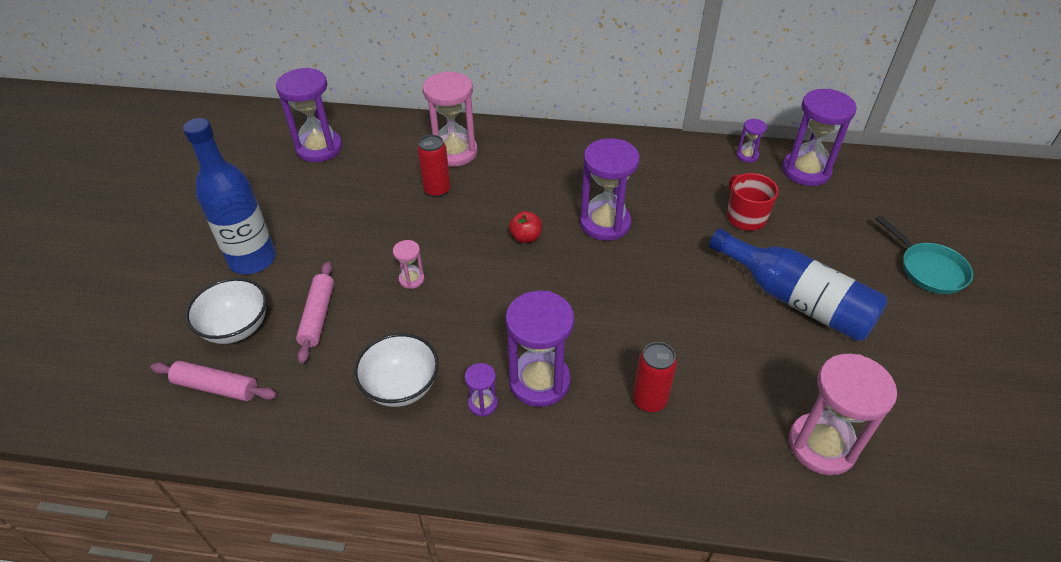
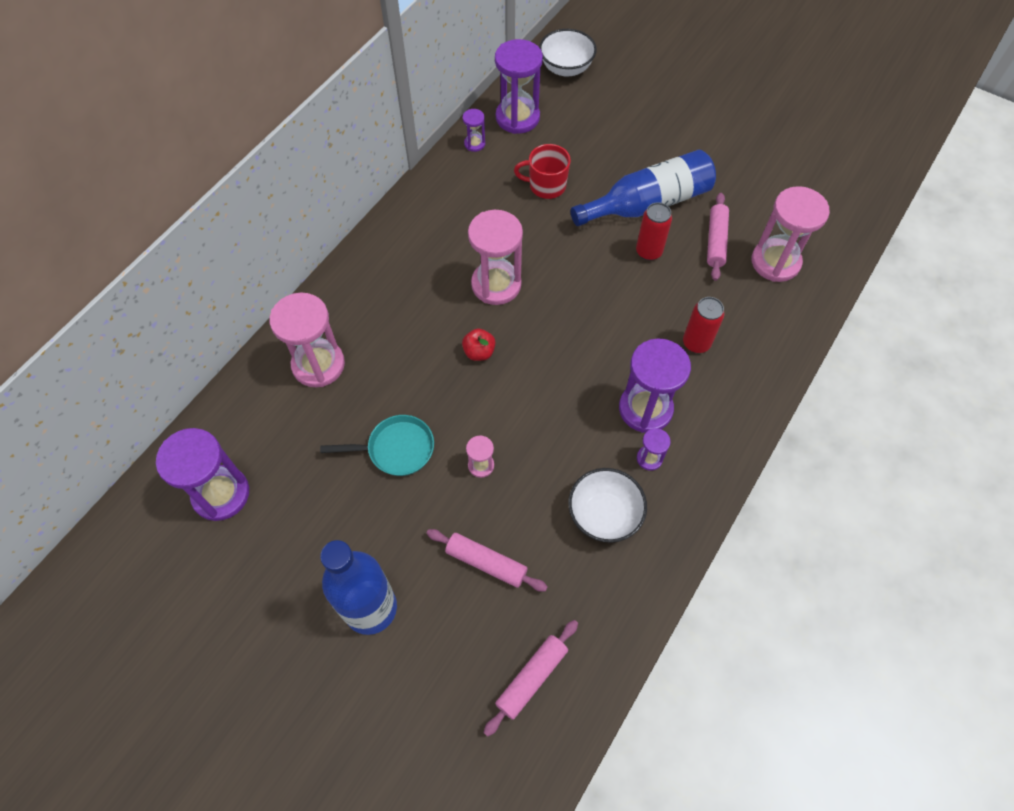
camera: 65 degrees left, 15 degrees up
(236, 327) = (462, 644): white bowl -> white bowl (566, 68)
(437, 190) = (368, 401): red can -> red can (648, 251)
(605, 223) = (496, 284): purple hourglass -> pink hourglass
(800, 376) = (716, 241): none -> pink rolling pin
(928, 269) = (659, 112): turquoise pan -> turquoise pan (396, 449)

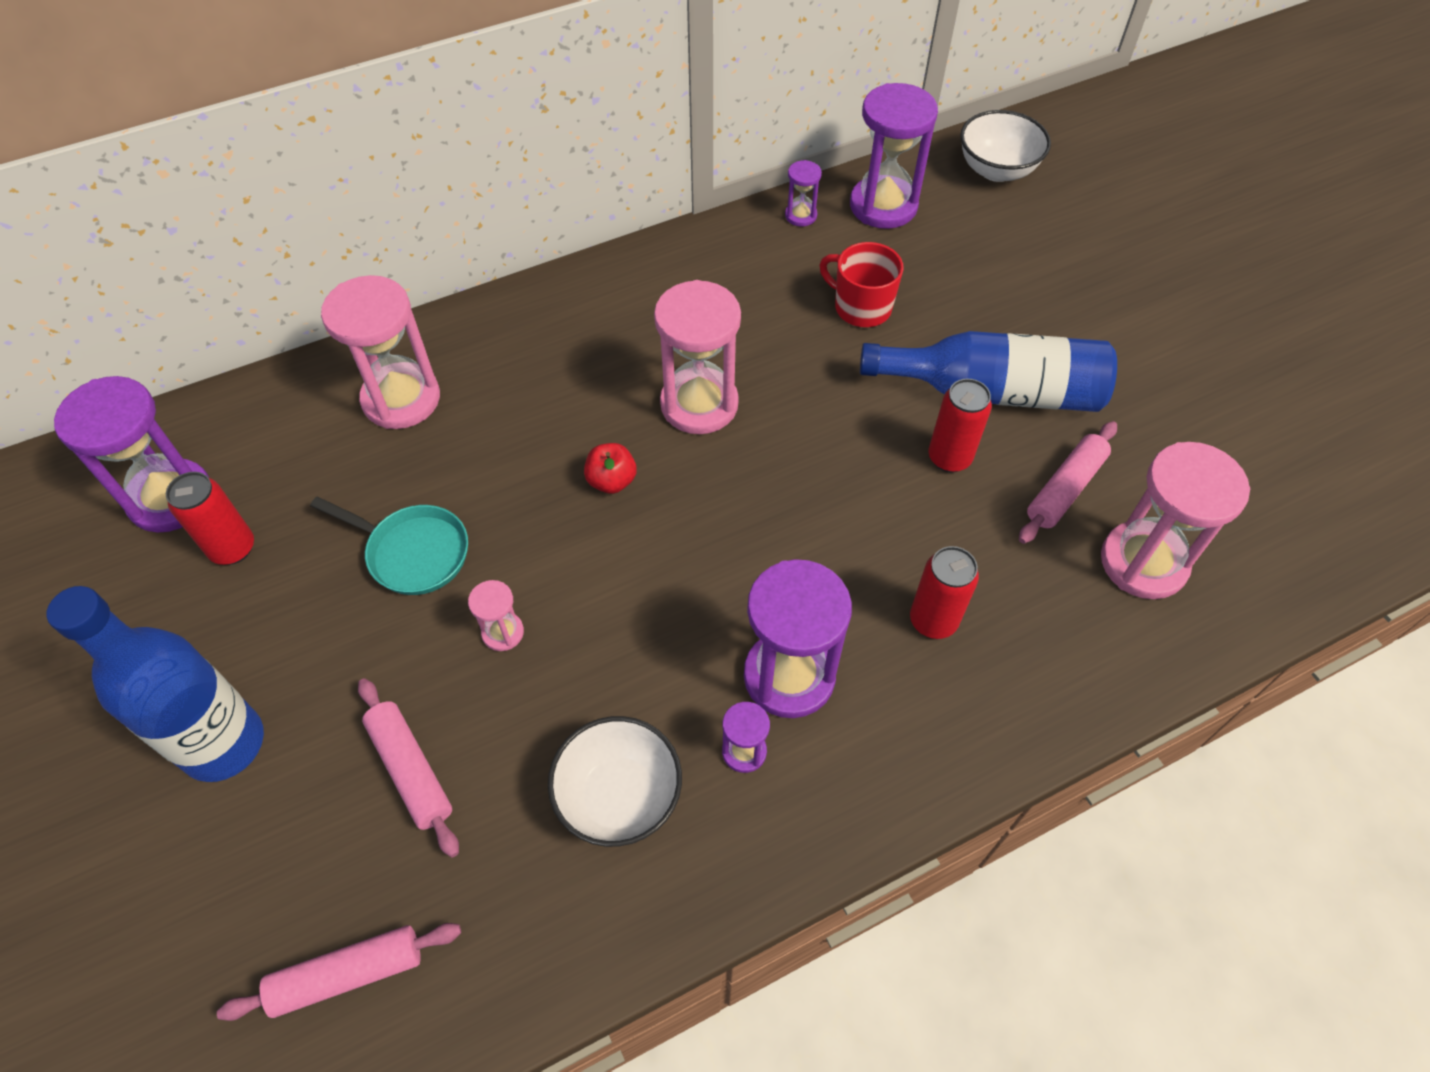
camera: 30 degrees right, 5 degrees down
(285, 502) = (233, 548): none -> red can

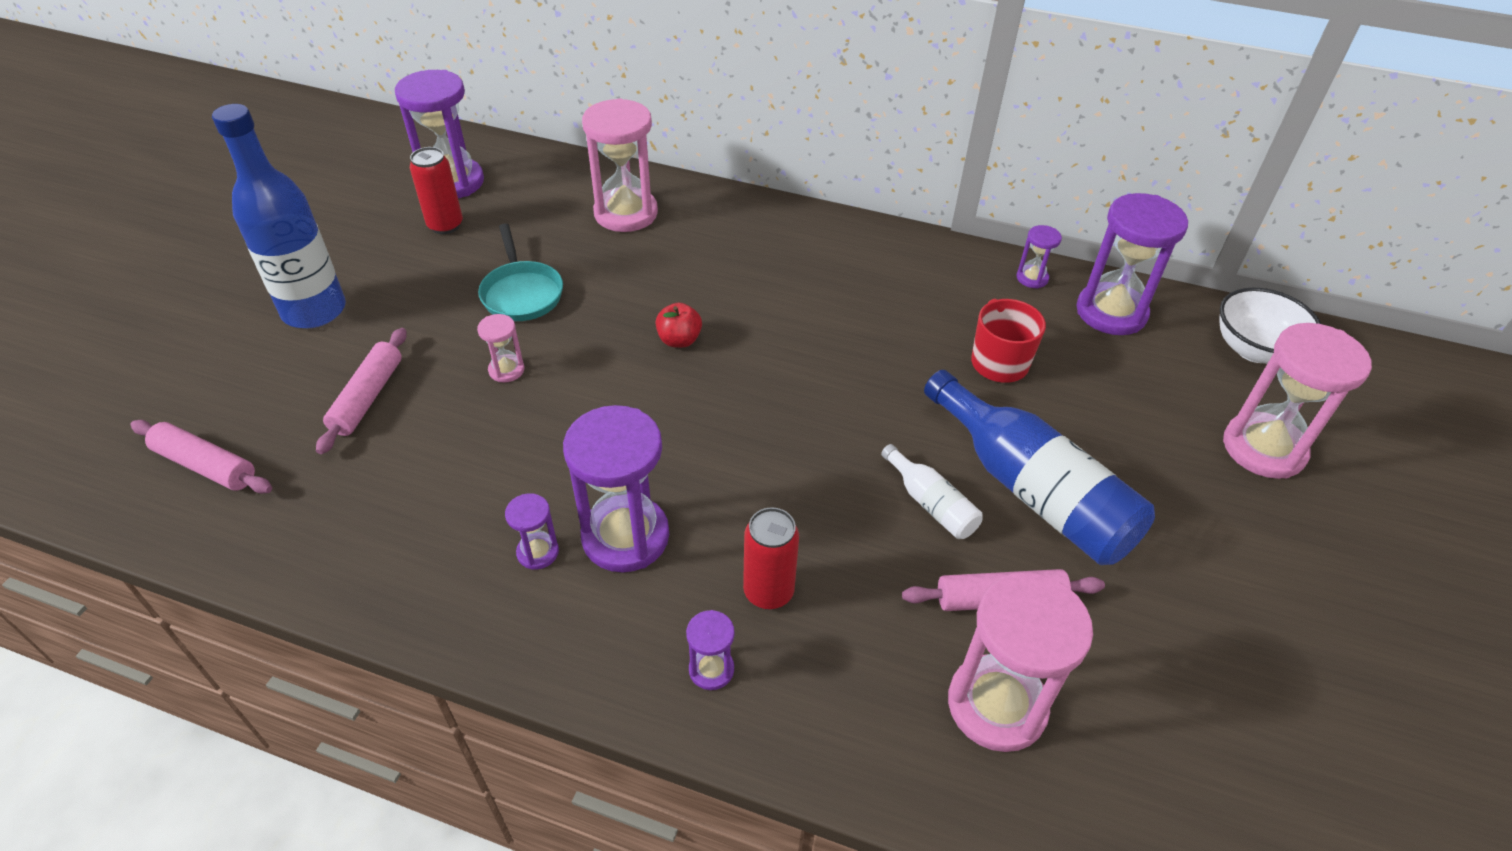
camera: 45 degrees right, 10 degrees down
(619, 797) = (439, 509): white bowl -> none
(699, 404) = (795, 338): pink hourglass -> pink hourglass (1263, 448)
(949, 458) = (931, 504): red can -> white bottle
(969, 710) = (711, 669): none -> purple hourglass

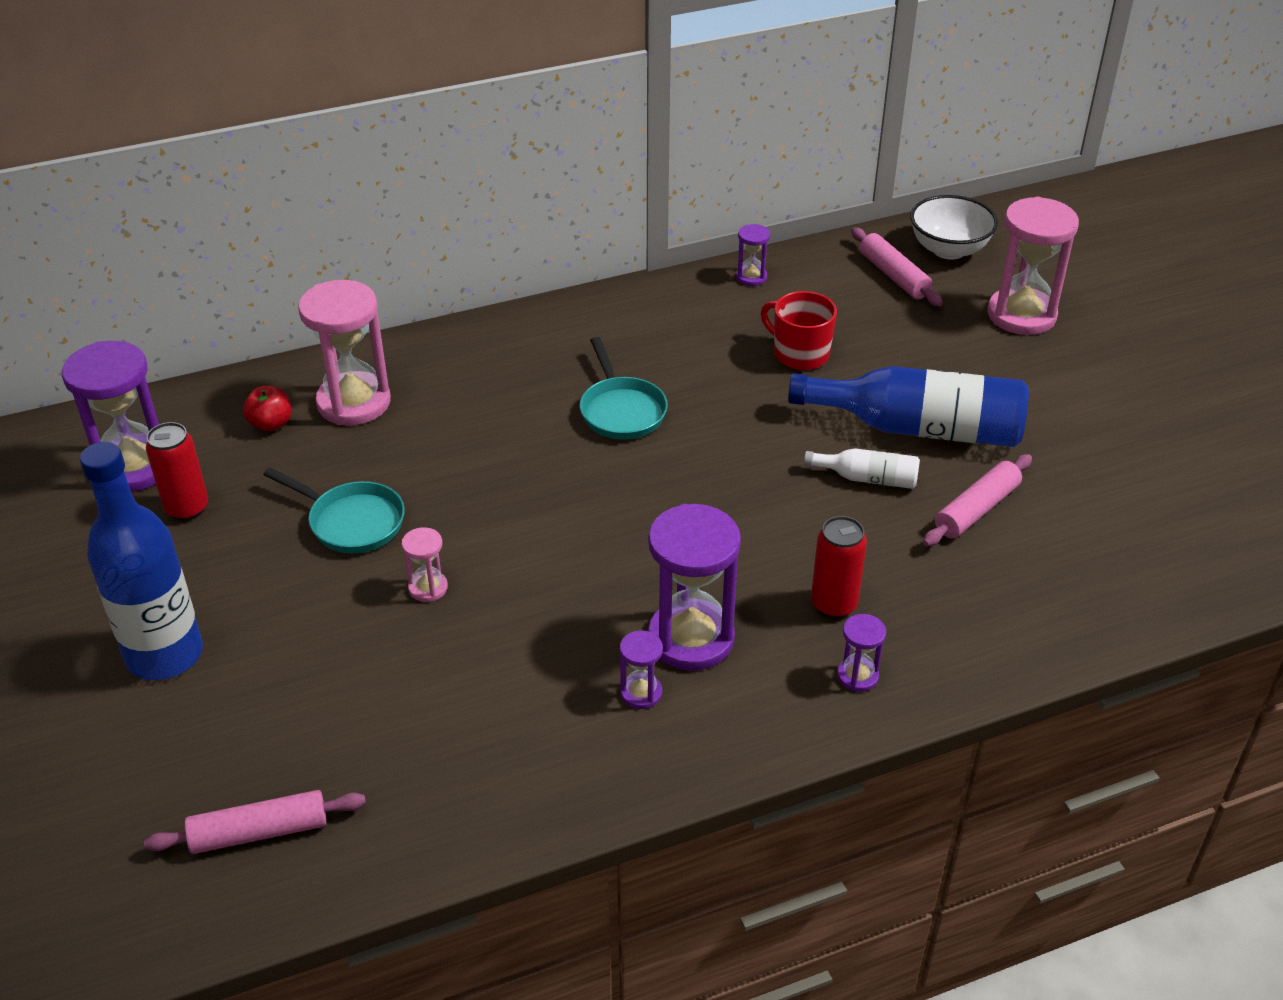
camera: 40 degrees left, 5 degrees down
(367, 397) = (332, 686): pink rolling pin -> pink rolling pin (893, 276)
(679, 340) = (543, 478): red apple -> red apple (271, 424)
(797, 324) = (621, 411): none -> turquoise pan
(996, 705) = (1044, 572): pink hourglass -> none
(1111, 312) = (833, 273): purple hourglass -> none

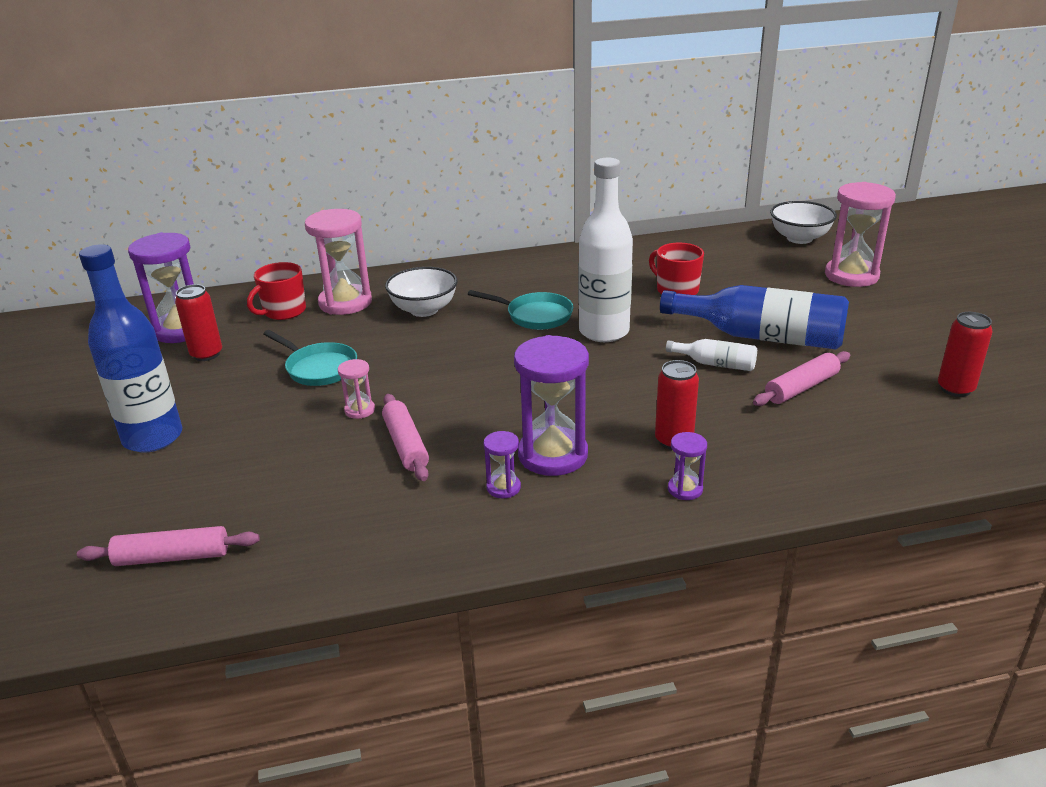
camera: 10 degrees right, 10 degrees down
(271, 424) = (284, 311): red apple -> red mug
(467, 409) = (424, 310): none -> white bowl
(621, 411) = (535, 316): turquoise pan -> turquoise pan turned 60 degrees counterclockwise
(717, 433) = (604, 332): none -> white bottle
(751, 277) = (649, 248): purple hourglass -> none
(893, 276) = (755, 251): pink rolling pin -> pink rolling pin (405, 445)
(1157, 498) = (955, 389): none -> red can

